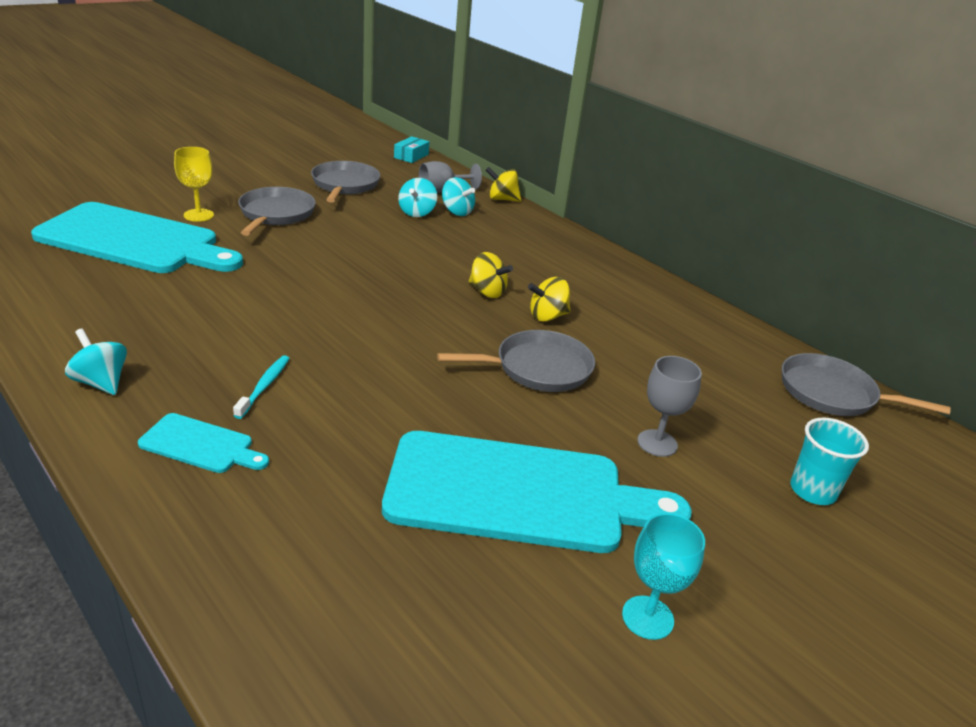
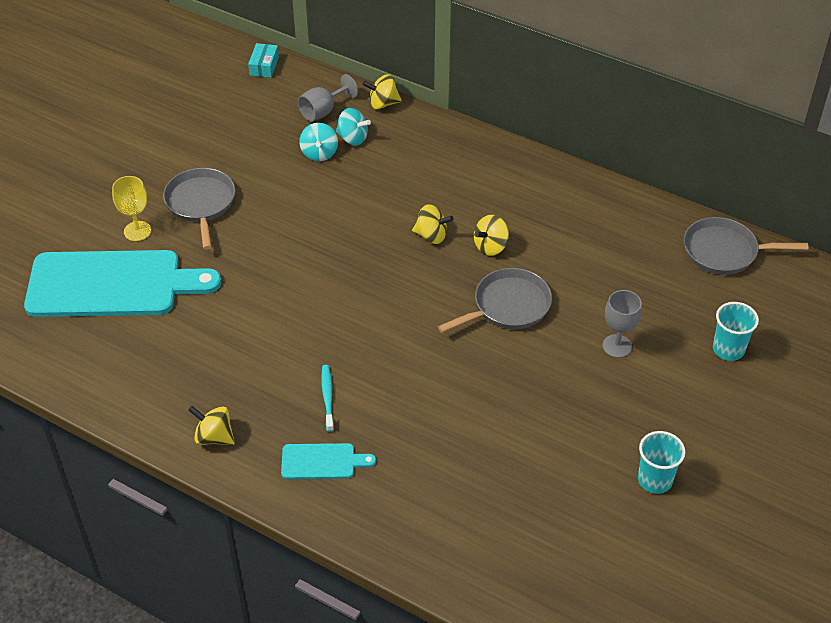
camera: 15 degrees left, 15 degrees up
(101, 382) = (214, 437): turquoise spinning top -> yellow spinning top
(345, 185) = (232, 137): grey pan -> none
(518, 493) = (544, 422): turquoise cutting board -> none
(647, 617) = (655, 480): turquoise goblet -> turquoise cup

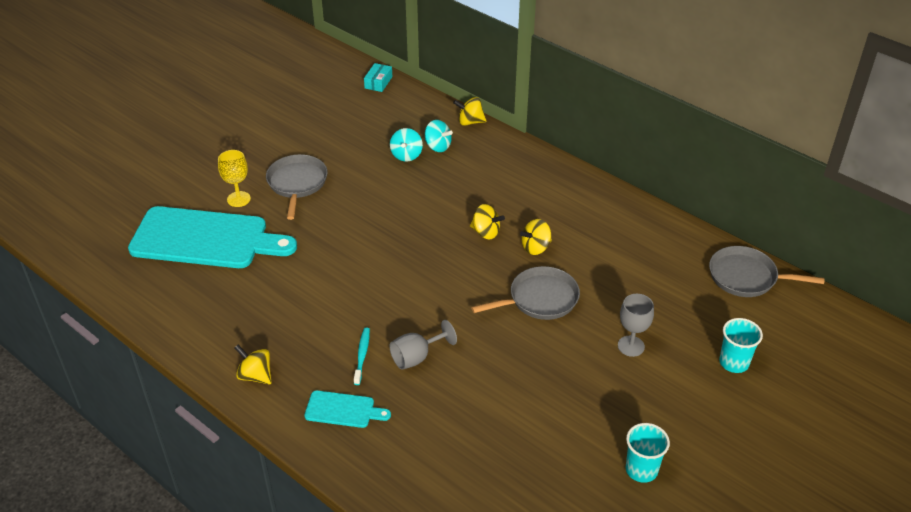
camera: 10 degrees right, 5 degrees down
(323, 111) = (418, 122): grey goblet -> grey goblet (417, 357)

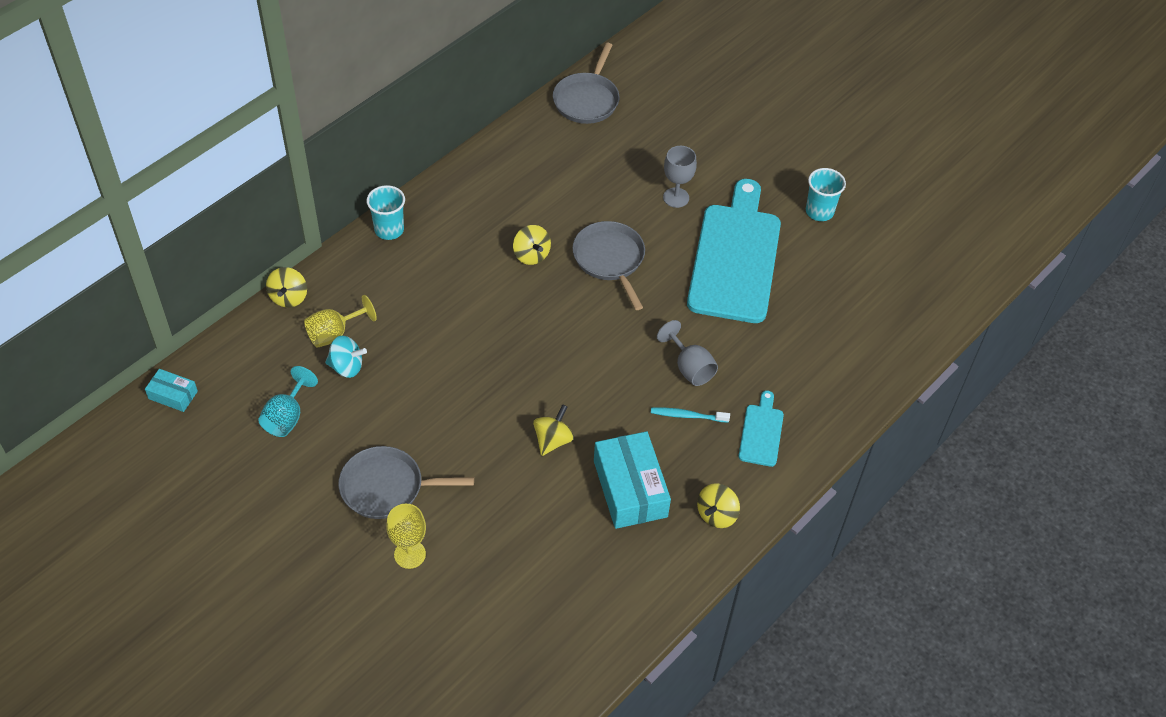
camera: 90 degrees left, 10 degrees up
(206, 239) = (486, 586): turquoise cutting board -> turquoise cutting board (735, 257)
(286, 318) = (630, 488): none -> turquoise box
(360, 132) = (287, 417): none -> turquoise goblet
(437, 146) = (334, 333): turquoise spinning top -> yellow goblet
(486, 232) = (502, 296): yellow spinning top -> yellow spinning top (553, 440)
(734, 362) = (696, 130): turquoise cup -> turquoise cup (389, 230)

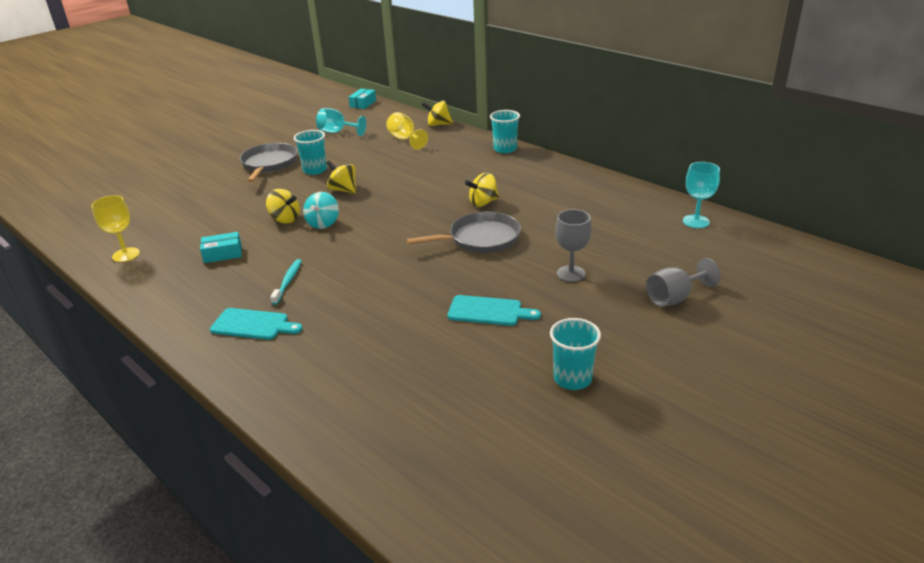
camera: 95 degrees right, 20 degrees down
(346, 367) = (375, 145): turquoise spinning top -> turquoise spinning top (323, 223)
(410, 554) = (212, 174): yellow goblet -> yellow goblet (126, 255)
(417, 428) = (315, 170): none -> turquoise cup
(587, 100) = (696, 221): grey pan -> turquoise goblet
(630, 488) = (223, 254): turquoise box -> turquoise box, size x0.52
(689, 368) = (343, 283): grey goblet -> grey goblet (674, 298)
(716, 514) = (173, 297): yellow spinning top -> yellow spinning top (343, 190)
(735, 257) = (488, 311): turquoise cutting board -> turquoise cutting board, size x0.44

